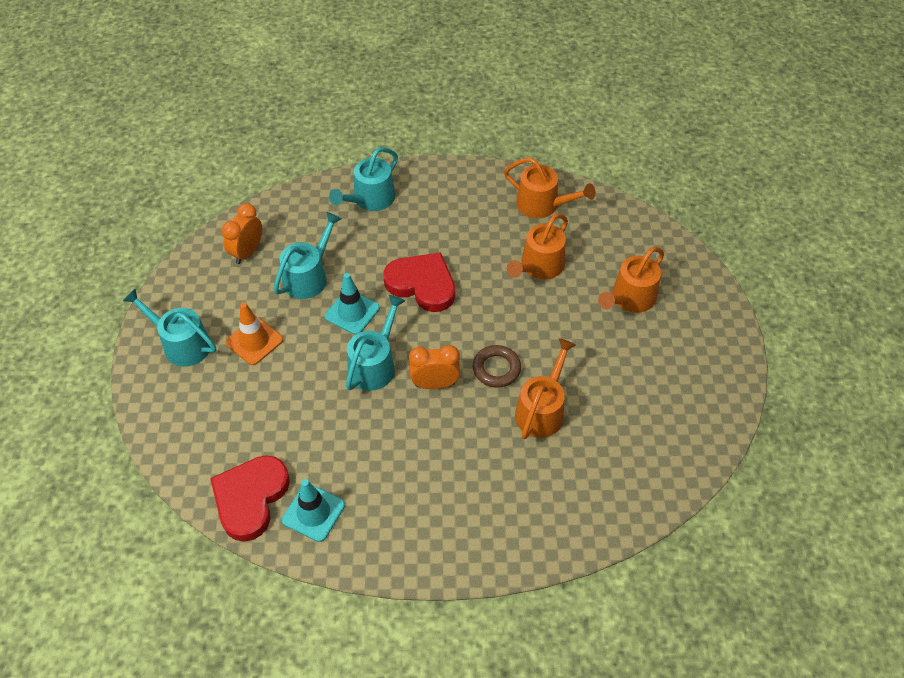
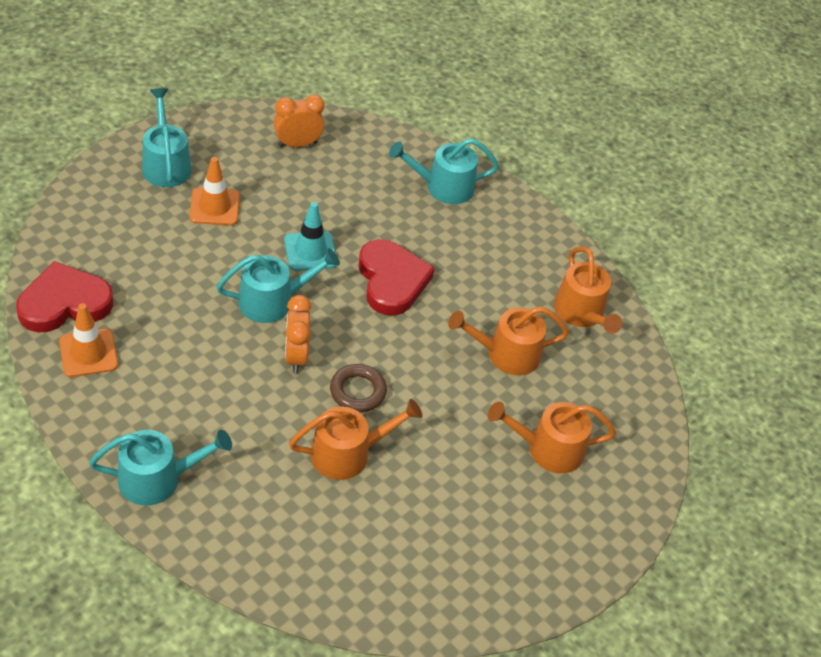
camera: 40 degrees right, 5 degrees down
(308, 277) = (315, 199): turquoise watering can -> turquoise watering can (157, 479)
(313, 512) = (88, 353): turquoise traffic cone -> orange traffic cone
(435, 384) = (296, 356): orange clock -> orange clock turned 135 degrees counterclockwise

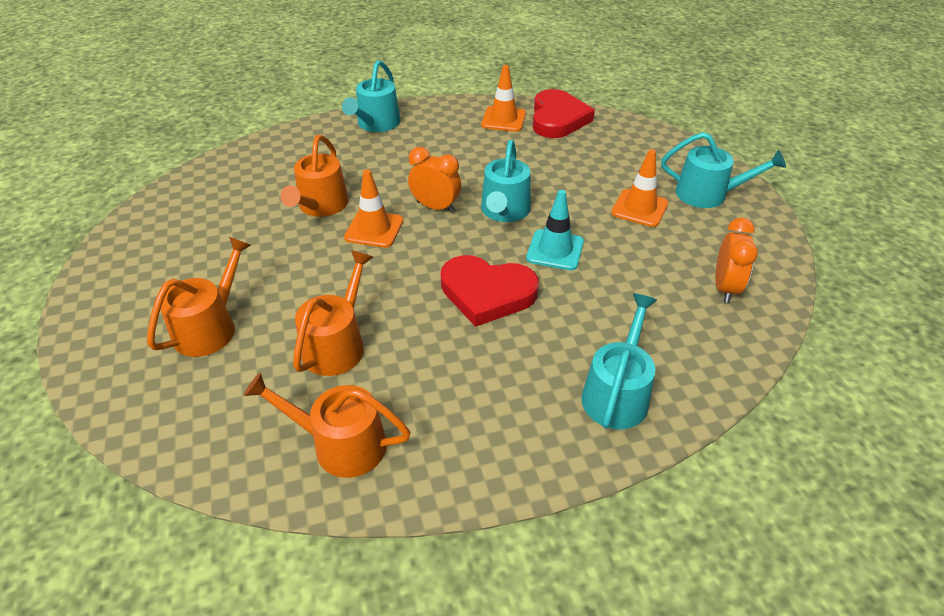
camera: 125 degrees right, 5 degrees down
(357, 391) = (374, 229): brown ring -> orange traffic cone

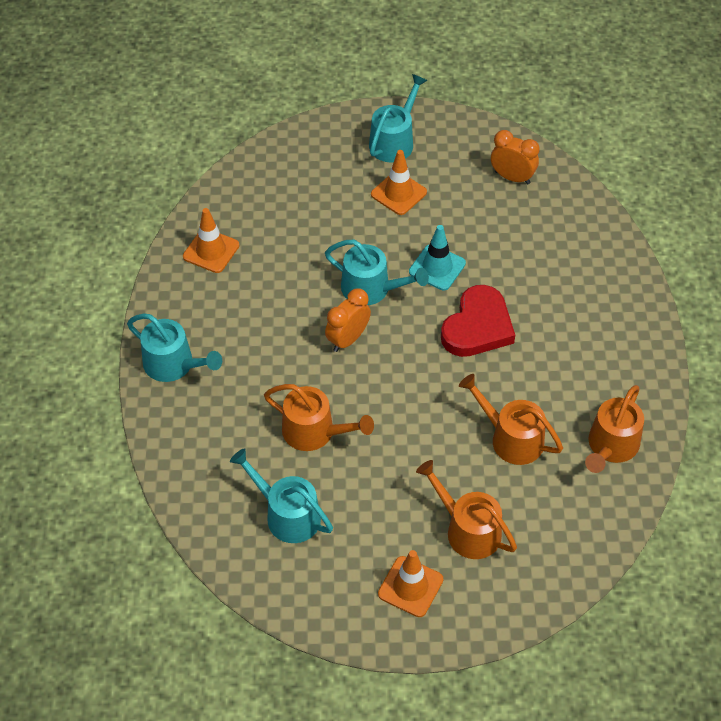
camera: 75 degrees left, 10 degrees up
(374, 229) = (367, 393): orange traffic cone -> orange traffic cone (410, 586)
(558, 119) = (228, 206): red heart -> none
(617, 393) = (599, 276): turquoise watering can -> turquoise watering can (287, 515)

